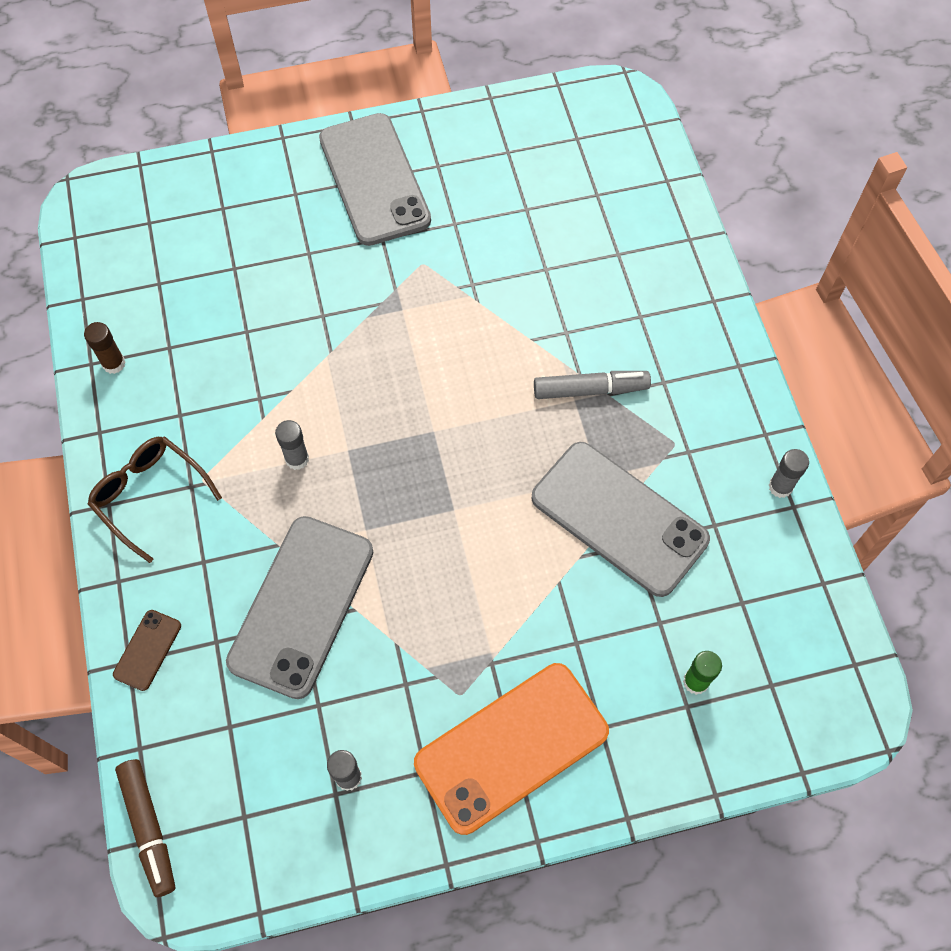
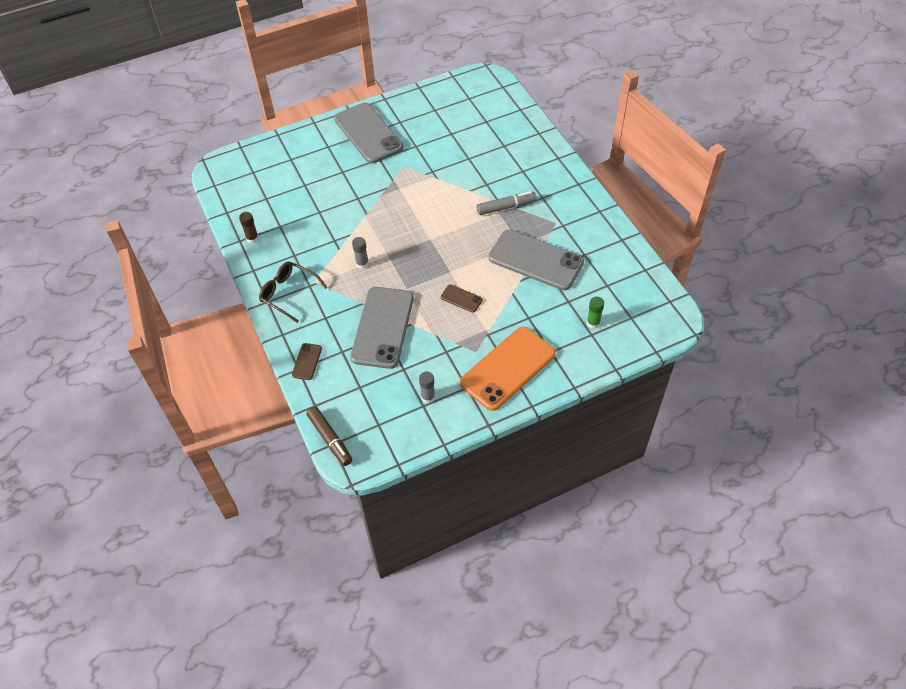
camera: 10 degrees left, 10 degrees down
(461, 574) = (461, 298): none -> brown phone
(780, 487) = (613, 232): grey glue stick -> none

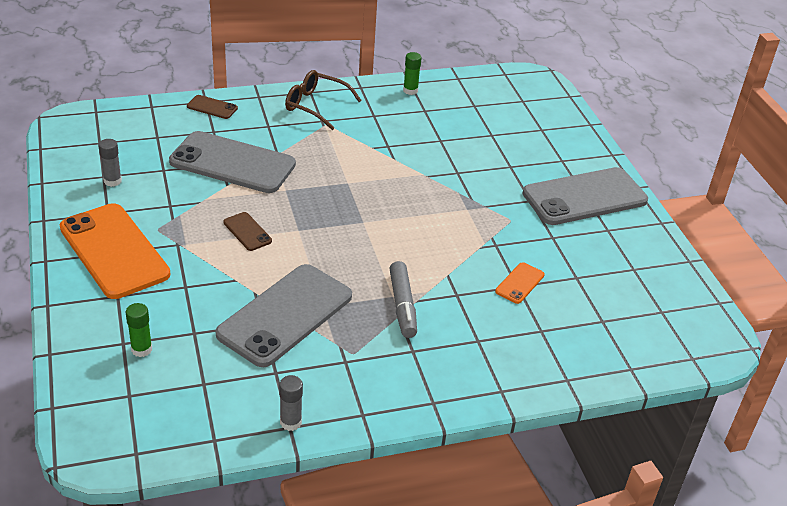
camera: 95 degrees right, 15 degrees down
(252, 238) = (410, 90): brown glue stick -> green glue stick
(288, 293) = (315, 105): brown glasses -> brown glasses turned 105 degrees counterclockwise
(330, 439) = (103, 110): brown marker -> none
(362, 263) = (340, 161): grey glue stick -> grey glue stick (290, 422)
(461, 298) = (247, 232): brown phone -> brown phone turned 75 degrees counterclockwise
(466, 157) = (520, 283): none -> orange phone

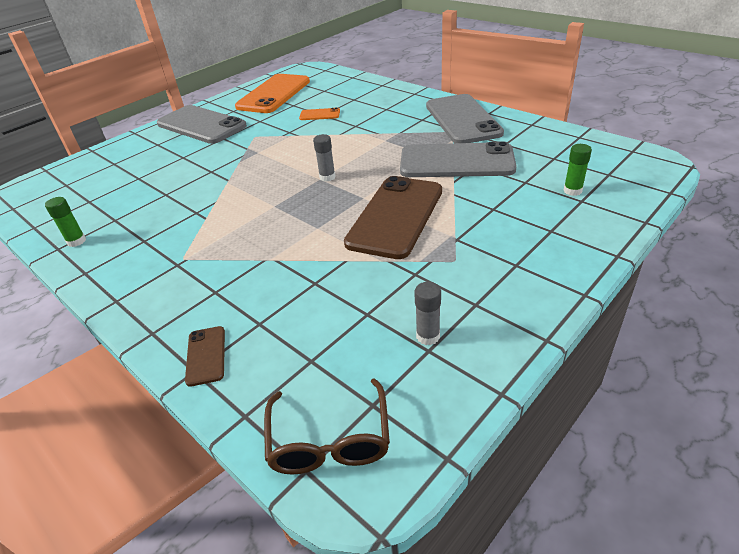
camera: 115 degrees left, 0 degrees up
(114, 251) = (513, 264): orange phone -> orange phone (274, 94)
(232, 163) = (307, 276): grey phone -> grey phone (462, 119)
(247, 232) = (395, 216): brown phone -> brown phone, size x2.32
(290, 422) = (528, 125): grey glue stick -> grey glue stick (327, 177)
(315, 105) = (147, 282): brown glasses -> brown glasses (329, 440)
(402, 305) = (389, 134): grey marker -> none

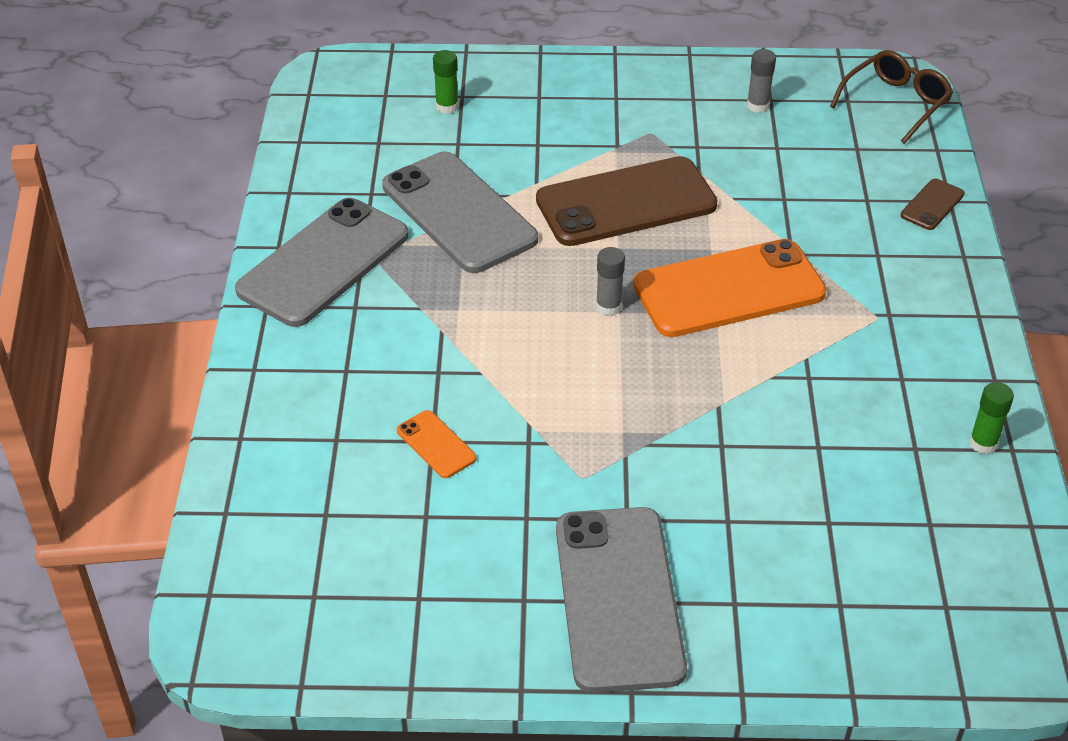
camera: 135 degrees left, 5 degrees up
(274, 94) = (401, 589): orange phone -> orange phone (729, 289)

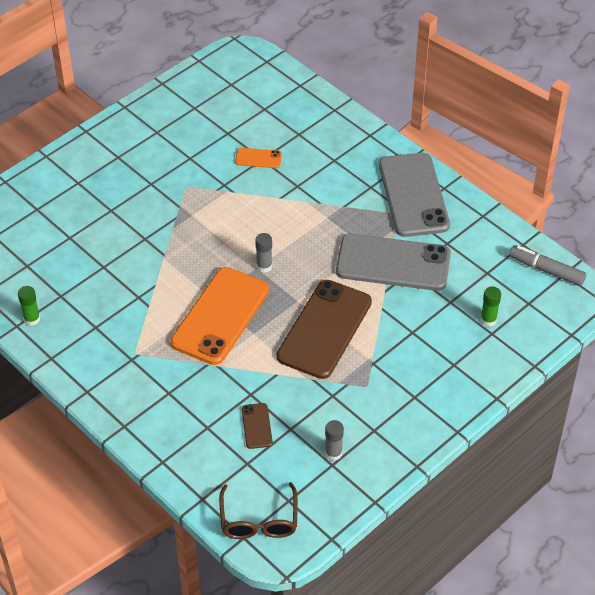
camera: 135 degrees right, 5 degrees up
(319, 107) = (546, 270): none -> grey marker
(618, 598) = (123, 155): grey phone -> none
(932, 205) = (169, 450): brown phone -> brown phone (256, 426)

